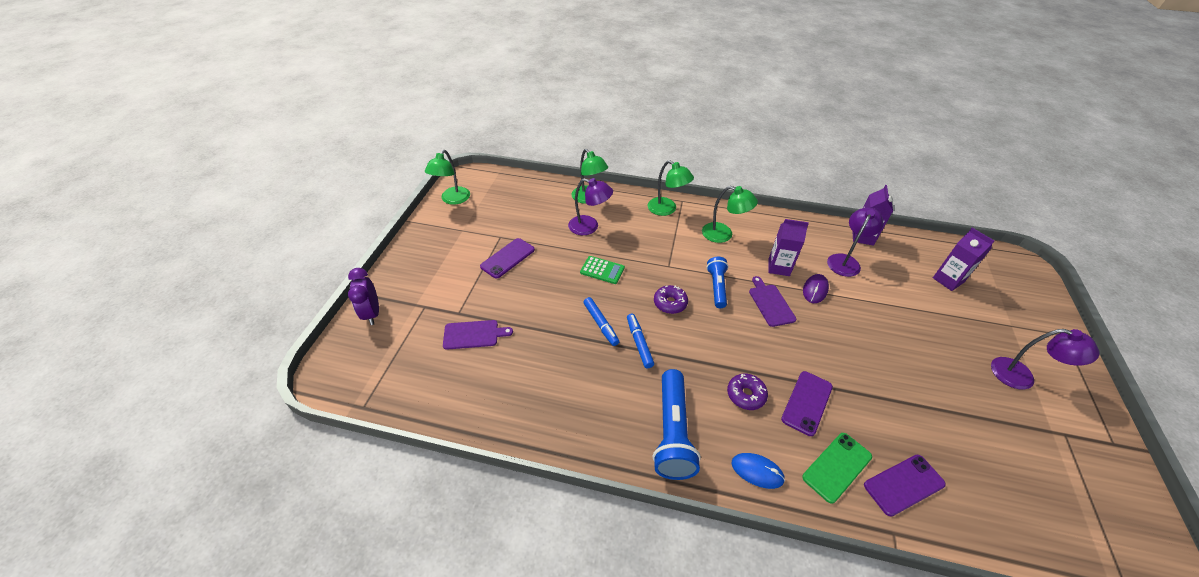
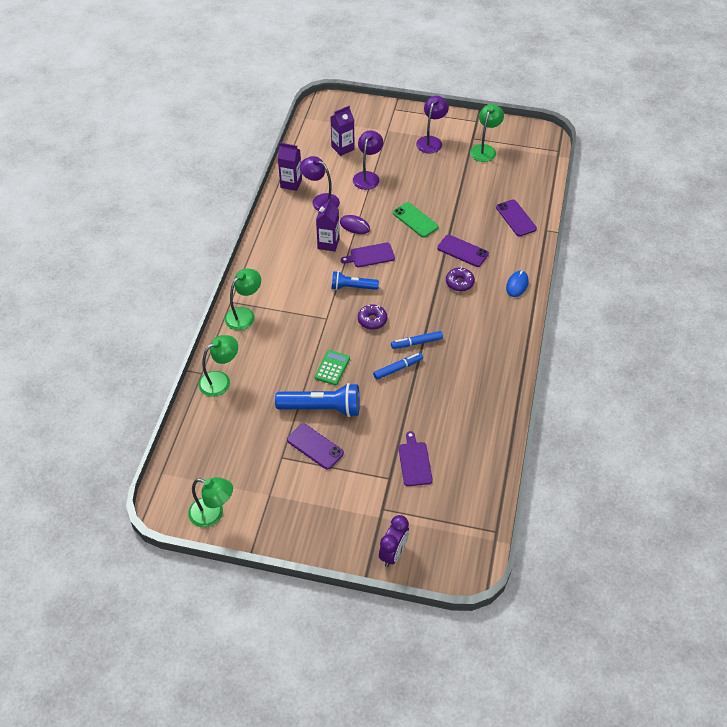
camera: 90 degrees left, 5 degrees up
(372, 313) = (393, 553): purple clock -> purple clock turned 45 degrees counterclockwise
(589, 227) = (269, 379): purple lamp -> purple lamp (367, 176)
(672, 433) = (495, 326): blue flashlight -> blue flashlight (322, 408)
(723, 234) = (284, 275): green lamp -> green lamp (485, 149)
(837, 467) = (508, 245): green phone -> green phone (415, 220)

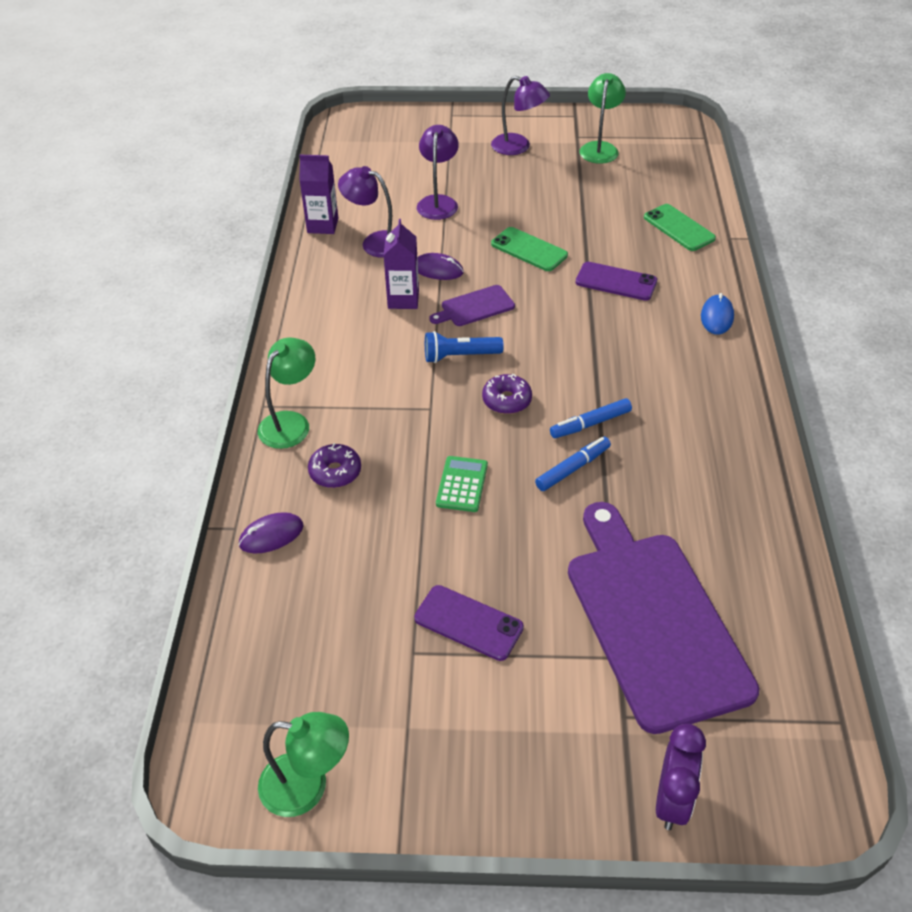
camera: 10 degrees left, 5 degrees down
(220, 380) = (271, 535): green lamp -> purple mouse
(322, 408) = (463, 554): blue flashlight -> none
(342, 148) = (390, 171): purple carton -> none
(414, 462) = (653, 620): purple cutting board -> purple cutting board, size x2.36
(431, 141) = (518, 147): purple lamp -> purple lamp turned 105 degrees clockwise
(459, 283) = (627, 326): purple donut -> purple donut (335, 472)
(516, 218) = (679, 228): purple phone -> green phone

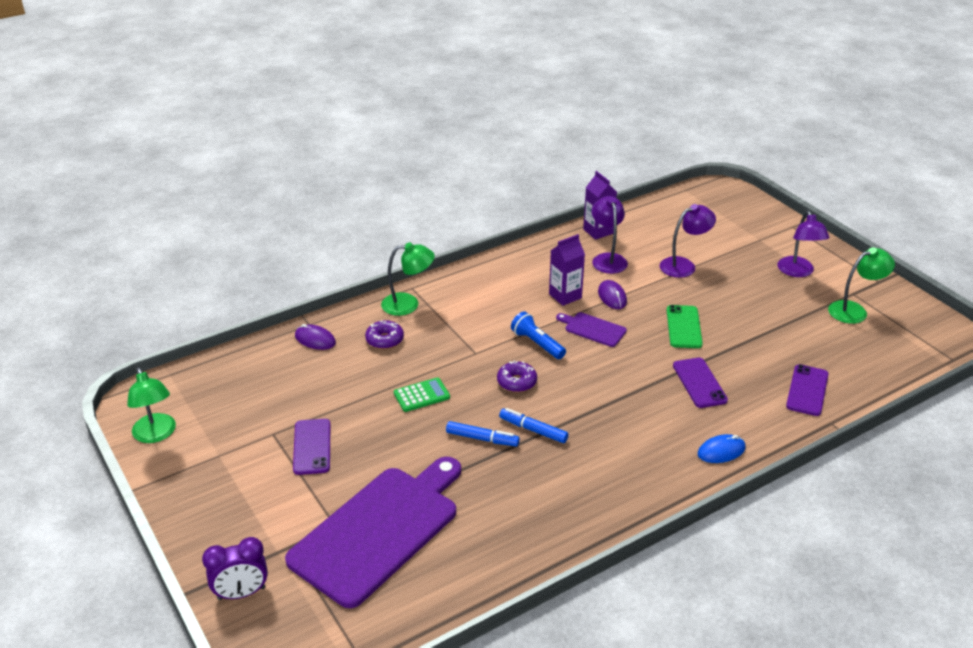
camera: 55 degrees right, 10 degrees down
(679, 228) = (807, 390): green phone -> purple phone

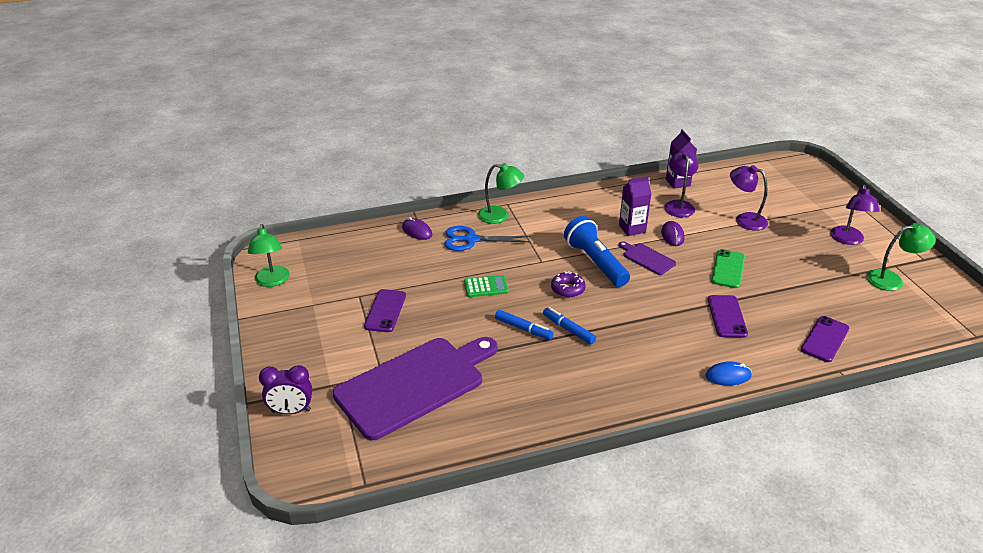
camera: 15 degrees right, 0 degrees up
(384, 340) = (471, 240): purple donut -> blue scissors
(537, 343) = (595, 262): blue flashlight -> blue flashlight, size x1.61
(684, 265) = (744, 219): purple lamp -> purple lamp turned 135 degrees counterclockwise

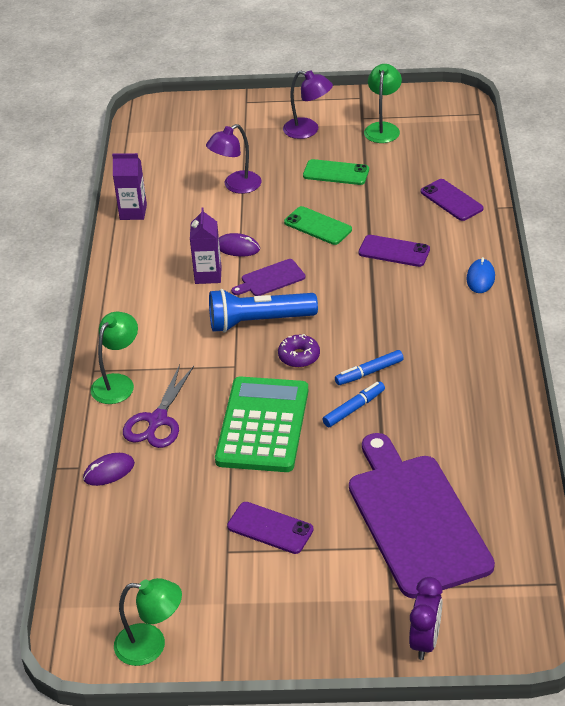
camera: 70 degrees left, 5 degrees up
(471, 240) = (157, 420): blue scissors -> purple scissors
(486, 287) = (262, 425): green calculator -> green calculator, size x2.22
(678, 205) = (181, 225): purple lamp -> none
(805, 265) = (336, 173): none -> green phone

